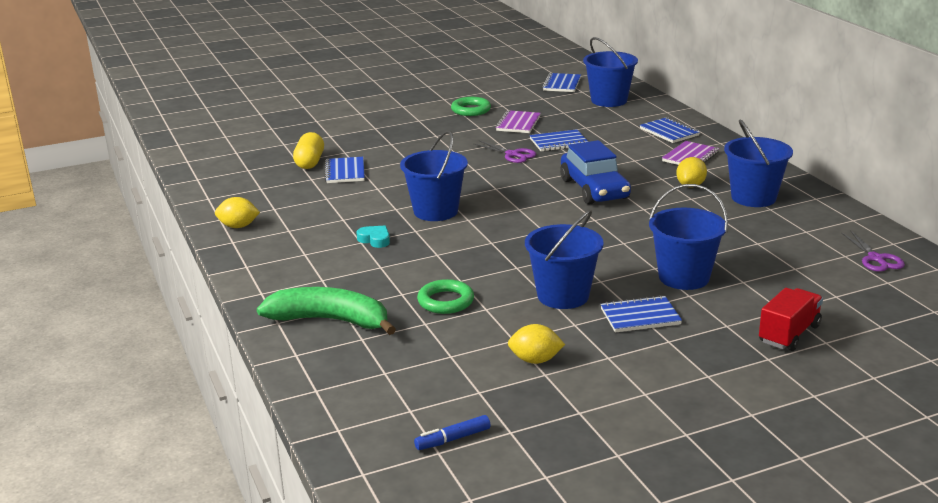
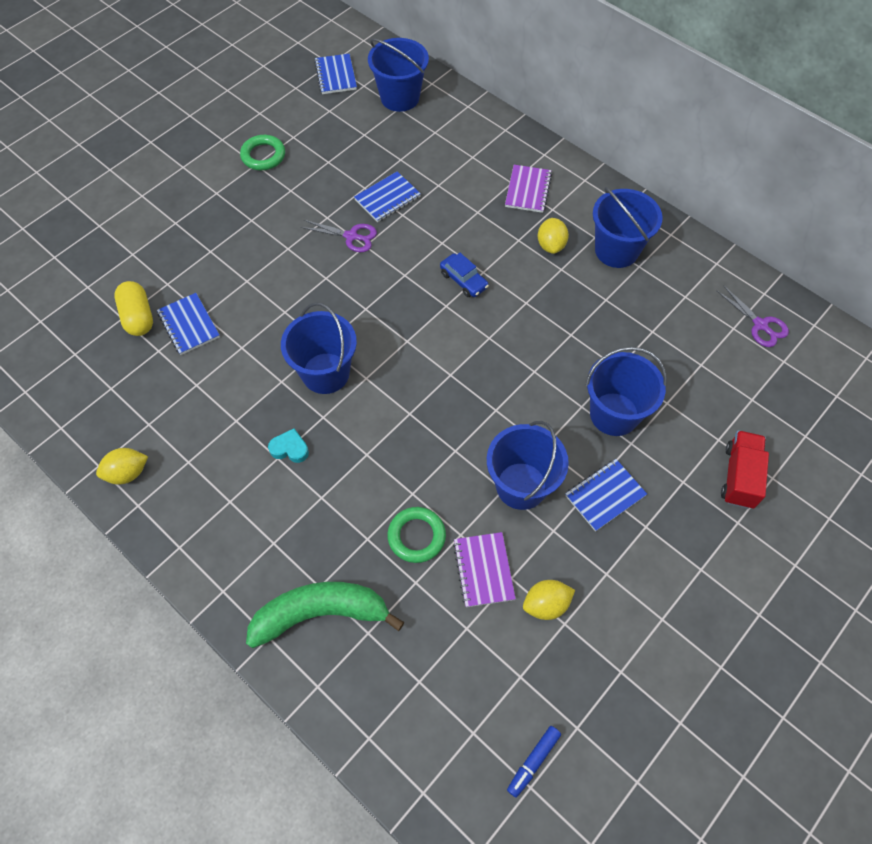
camera: 25 degrees left, 35 degrees up
(518, 124) = (328, 171): purple notebook -> purple notebook (483, 570)
(594, 189) = (463, 280): blue car -> blue car, size x0.53
(669, 132) = (487, 147): blue notebook -> none

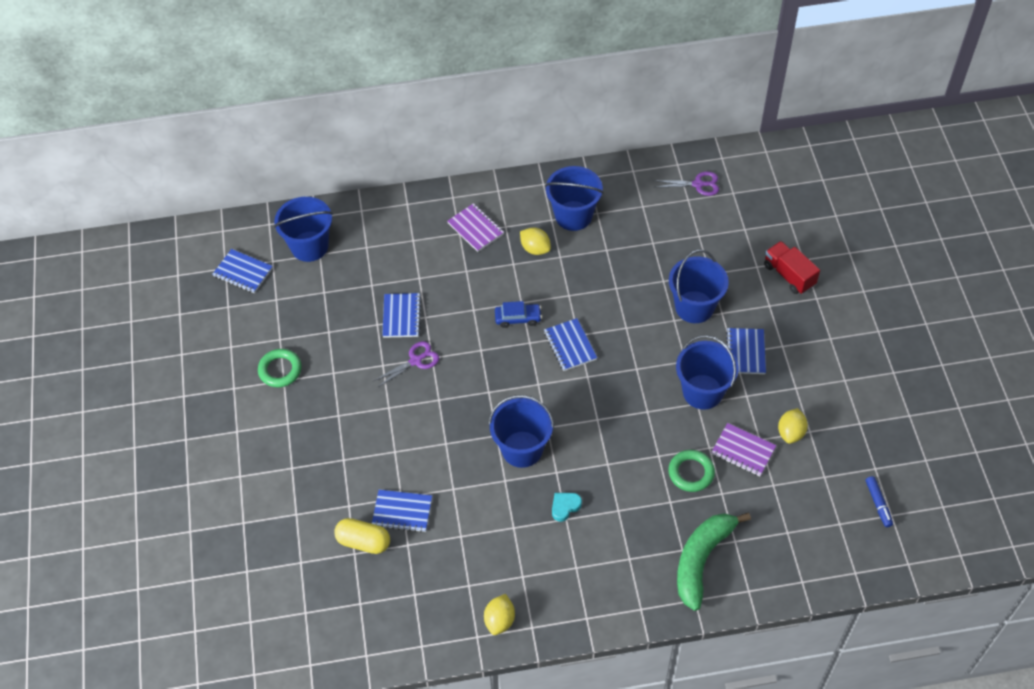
camera: 50 degrees left, 5 degrees down
(471, 339) = (570, 346): none -> blue notebook

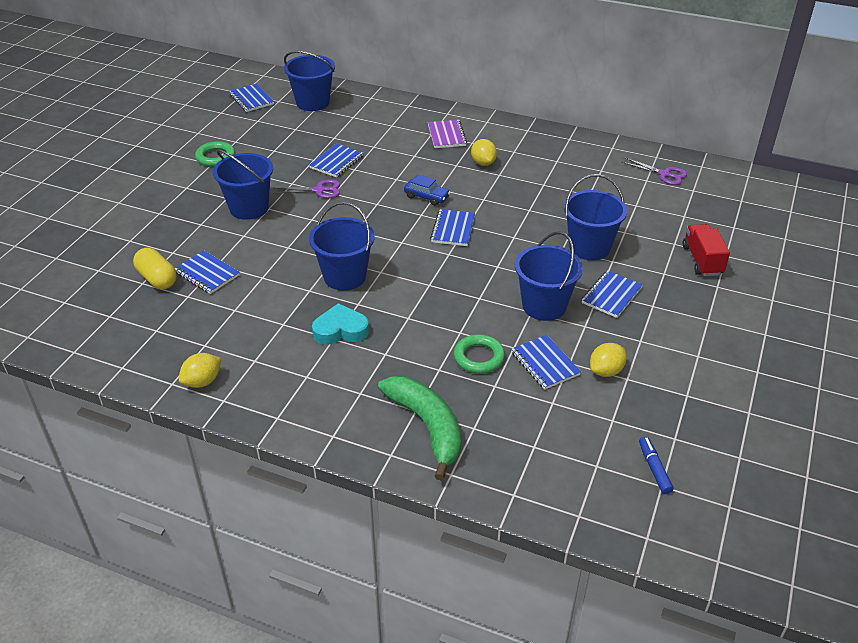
camera: 30 degrees right, 15 degrees down
(565, 507) = (340, 330): turquoise heart -> turquoise heart, size x1.56
(573, 216) = (534, 155): blue bucket -> blue bucket (249, 208)
(702, 560) = (427, 427): green banana -> green banana turned 90 degrees clockwise
(743, 451) = (545, 363): purple notebook -> blue notebook
(878, 503) = (654, 469): blue marker -> blue marker turned 150 degrees clockwise

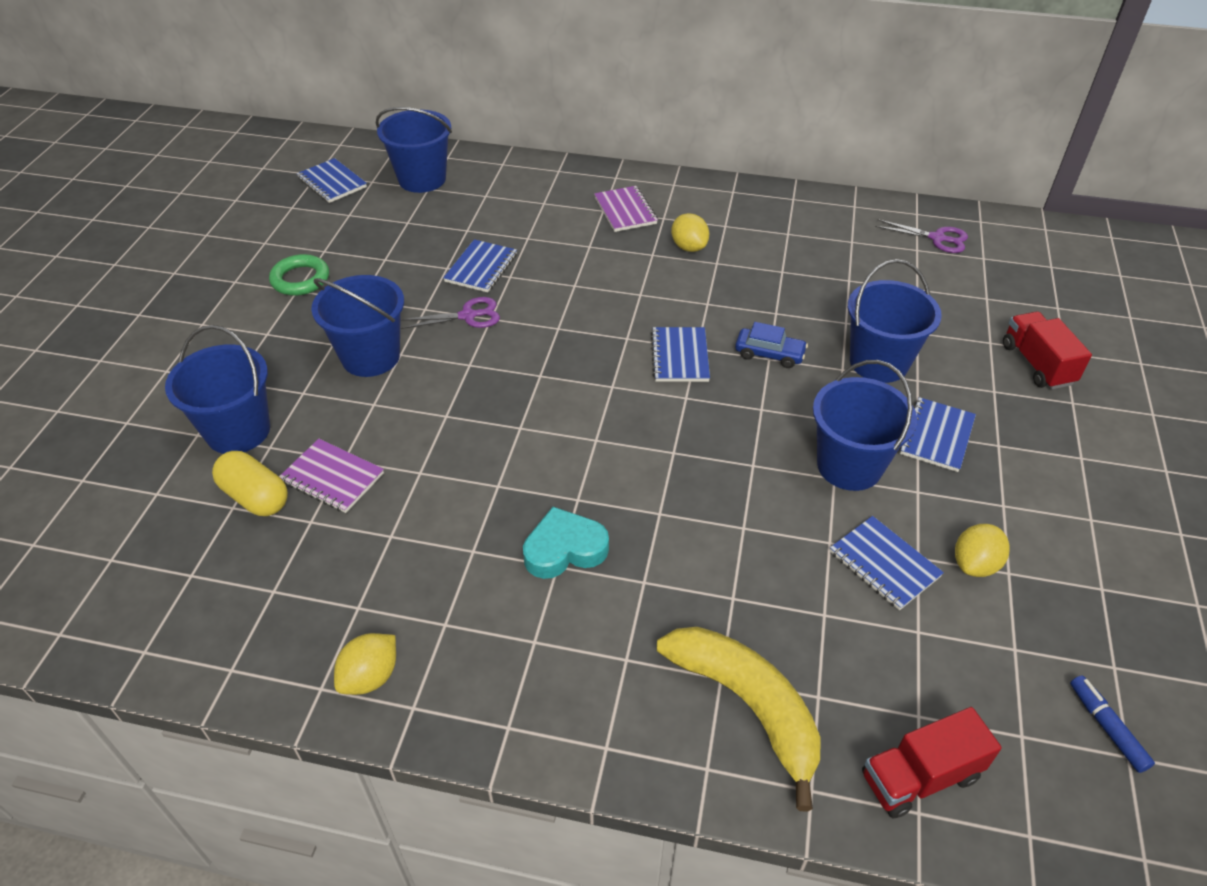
camera: 10 degrees left, 5 degrees up
(207, 274) = (332, 477): blue notebook -> purple notebook
(345, 276) = (545, 455): blue bucket -> blue bucket (238, 431)
(426, 197) = (626, 309): blue car -> blue car (769, 354)
(427, 427) = (747, 706): green banana -> yellow banana
(479, 357) = (785, 567): green ring -> none
(521, 477) = (920, 776): none -> red truck

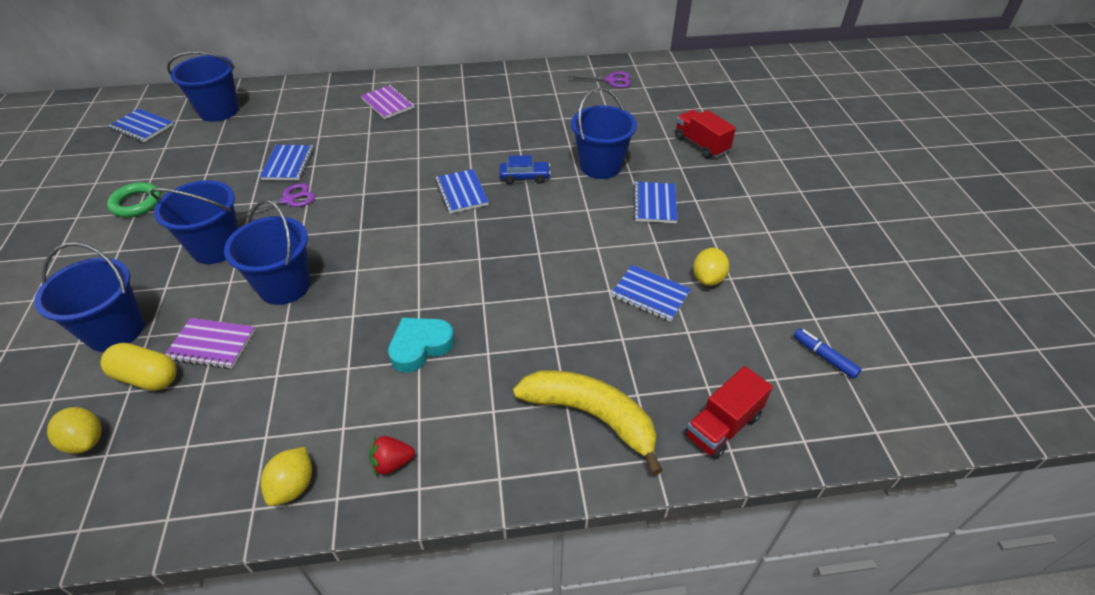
camera: 20 degrees left, 0 degrees up
(487, 686) = (392, 463): none -> red strawberry
(689, 247) = (443, 119): yellow lemon -> yellow lemon (85, 441)
(849, 466) = (604, 237): blue bucket -> blue bucket (284, 286)

